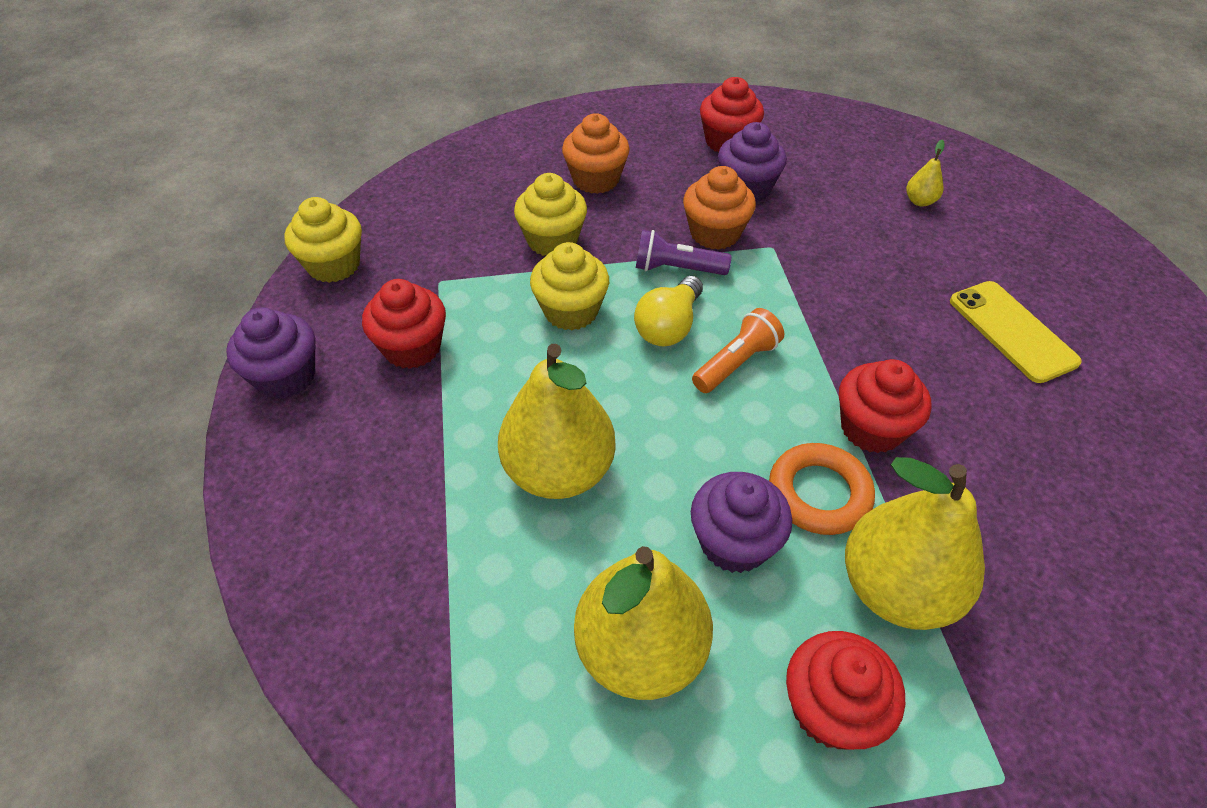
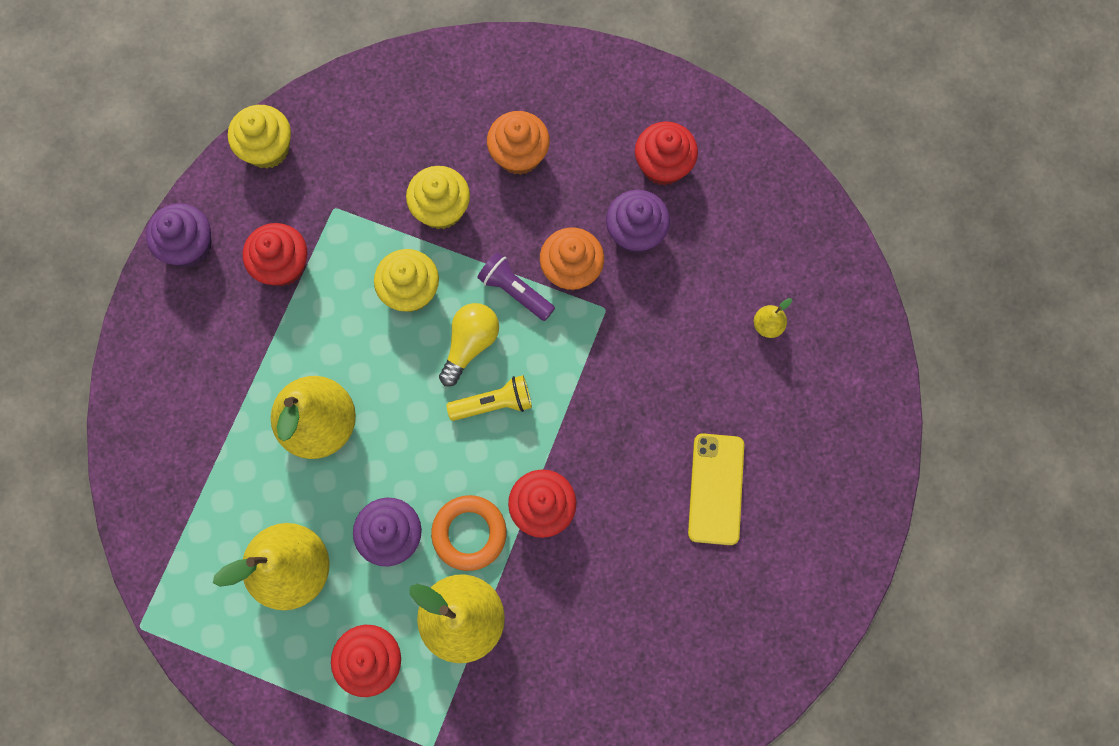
camera: 30 degrees right, 25 degrees up
(669, 326) = (470, 344): yellow light bulb -> yellow light bulb turned 150 degrees clockwise
(736, 363) = (493, 403): orange flashlight -> yellow flashlight

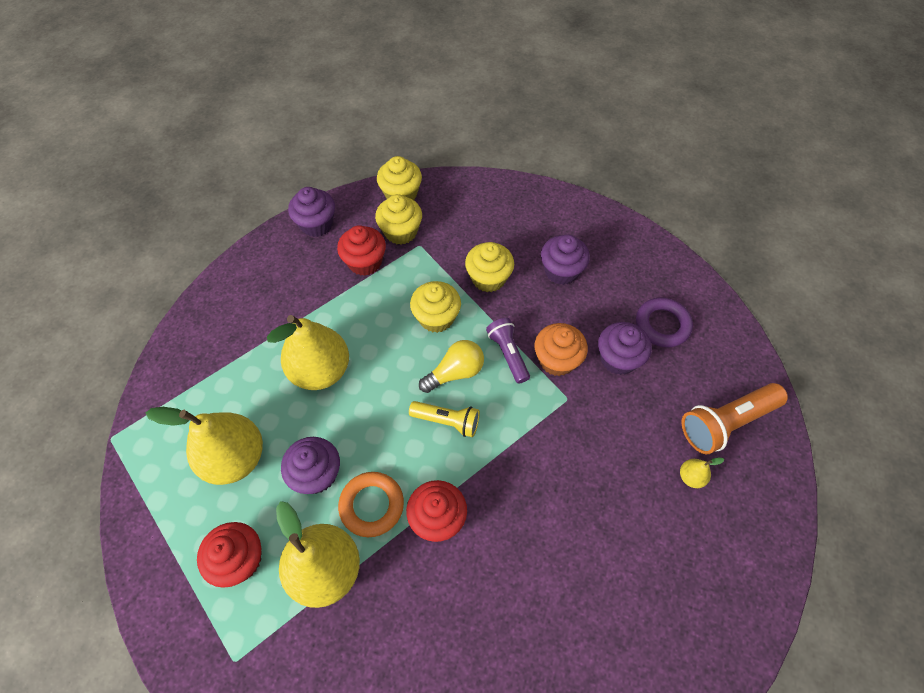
camera: 30 degrees right, 15 degrees down
(300, 201) = (401, 232): none -> yellow cupcake
(519, 155) = (561, 271): orange cupcake -> purple cupcake
(663, 165) = (662, 325): red cupcake -> purple ring
(716, 489) = (584, 584): yellow phone -> none
(777, 246) = (726, 423): none -> orange flashlight

